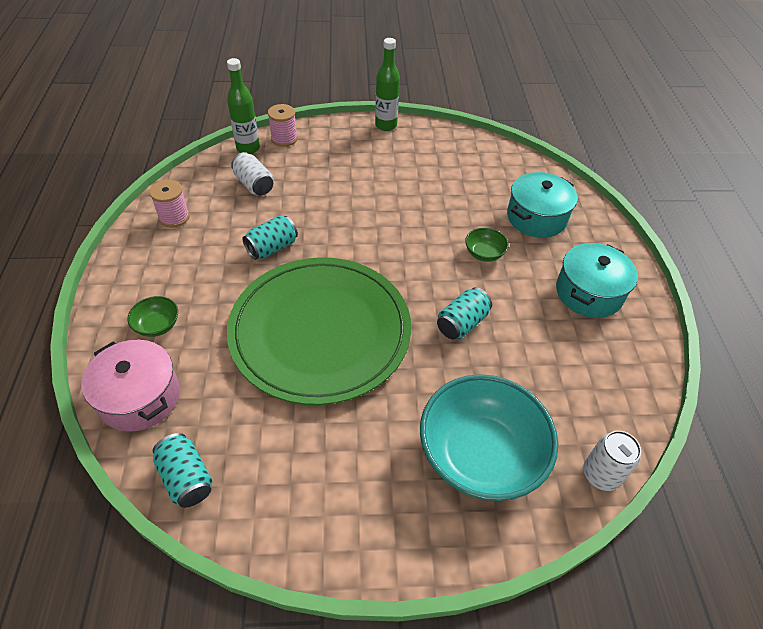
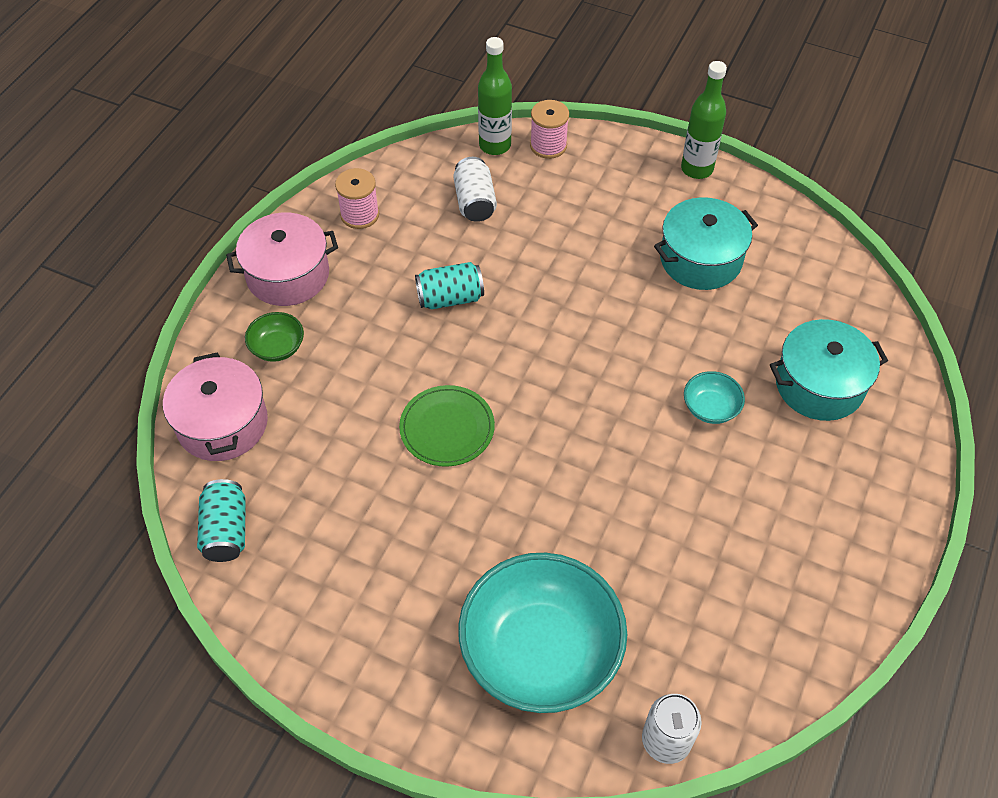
camera: 30 degrees right, 5 degrees up
(139, 273) = (288, 275): none -> pink pot
(320, 331) = (447, 428): green plate -> green plate, size x0.41
(462, 323) = (620, 489): turquoise can -> none
(484, 253) = (710, 408): green bowl -> turquoise bowl
(588, 293) = (816, 518): turquoise pot -> turquoise pot (700, 259)

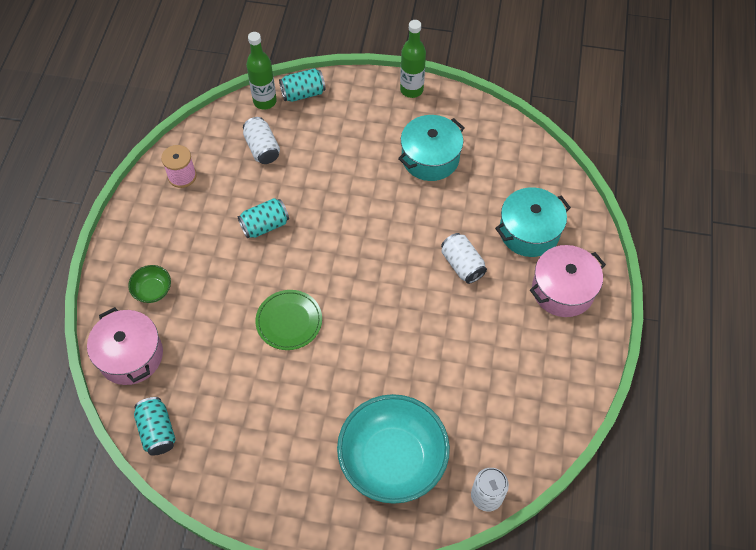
camera: 15 degrees left, 5 degrees up
(288, 275) = (143, 234): pink pot -> pink pot (563, 290)
(548, 145) = (303, 93): pink spool -> turquoise can
(710, 408) = (462, 265): turquoise bowl -> white can

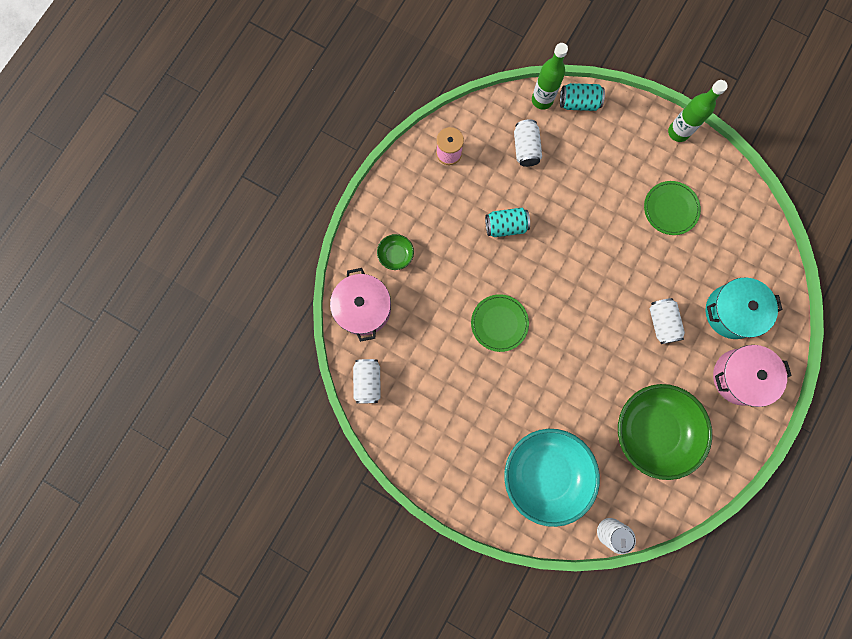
camera: 20 degrees right, 20 degrees up
(157, 431) = (368, 382): turquoise can -> white can
(430, 158) = (670, 209): turquoise pot -> green plate
(493, 373) = (652, 430): none -> green bowl

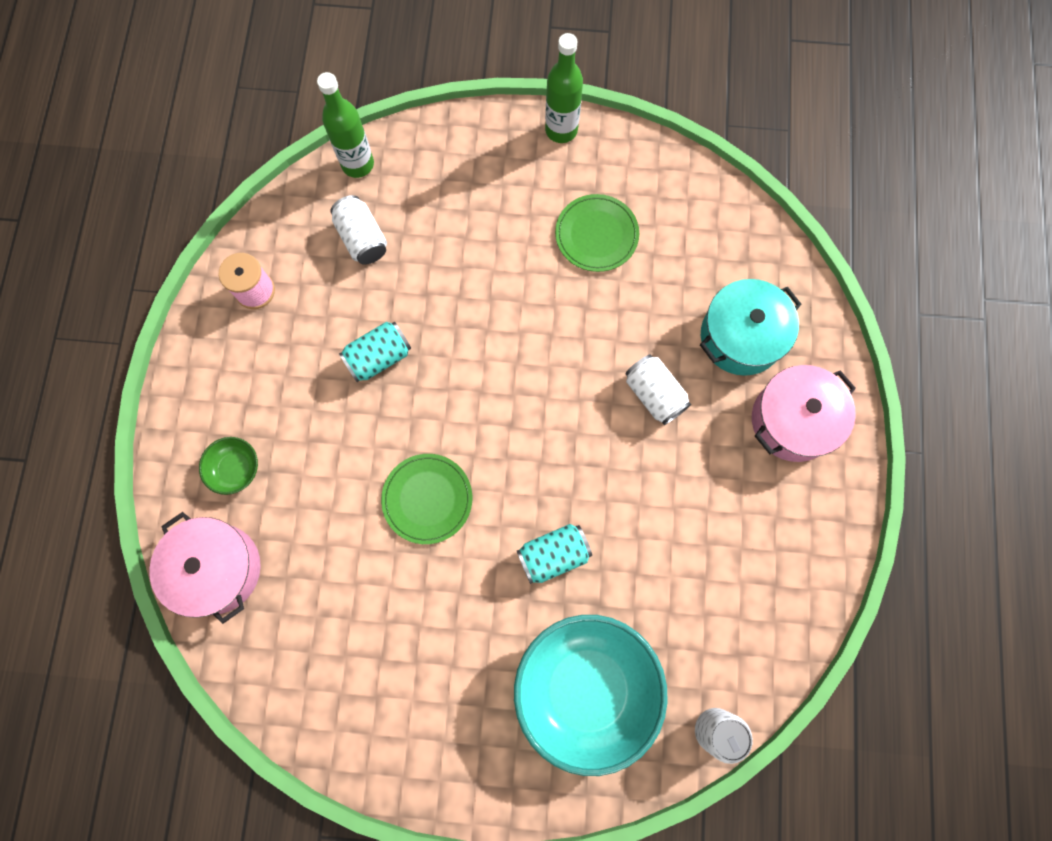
camera: 25 degrees left, 5 degrees down
(368, 382) = (267, 677): white can -> none
(578, 103) = (410, 147): turquoise can -> turquoise can (553, 555)
(652, 430) = (708, 551): green bowl -> none

